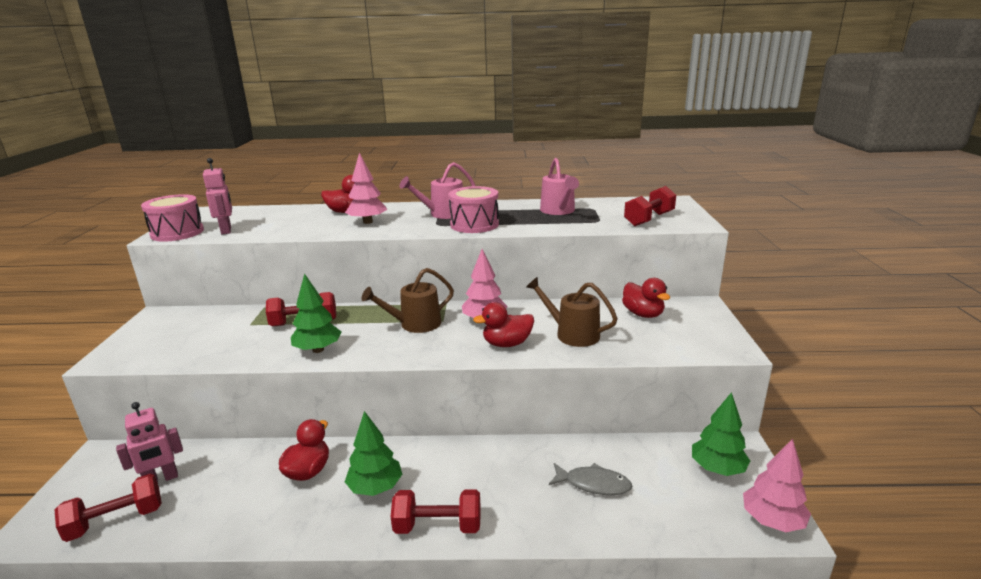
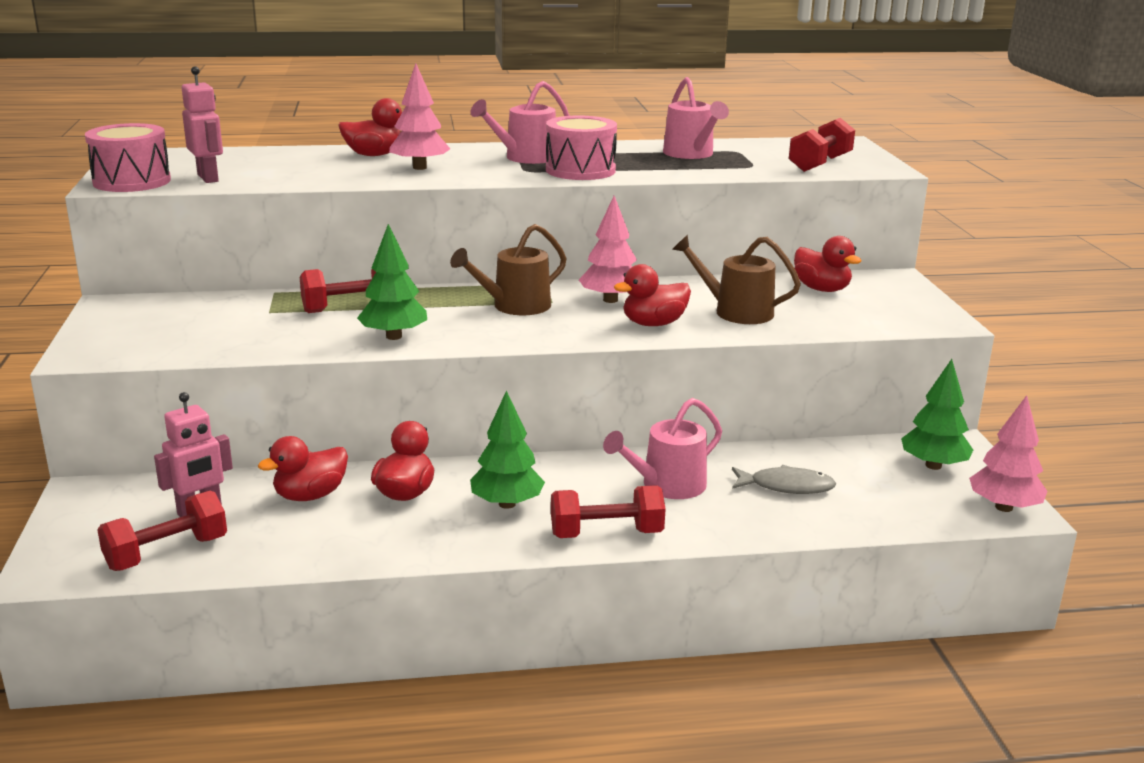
camera: 10 degrees left, 0 degrees up
(242, 469) = (310, 495): none -> red duck
(501, 476) = (667, 485): none -> pink watering can

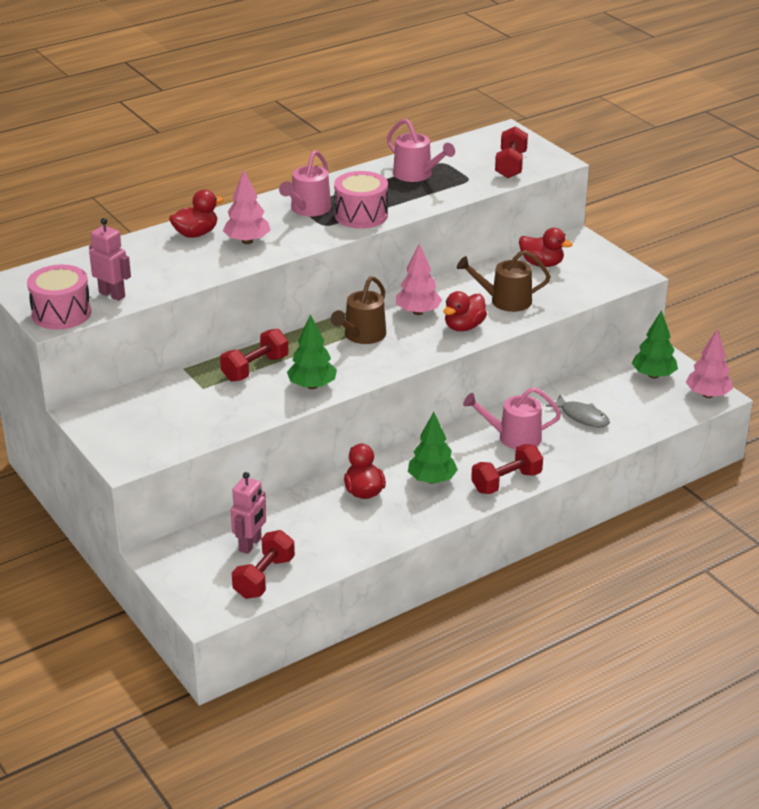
camera: 25 degrees left, 10 degrees up
(310, 495) = (307, 512): red duck -> none
(667, 485) = (514, 437): pink watering can -> pink watering can turned 60 degrees clockwise
(786, 486) = (582, 417): grey fish -> grey fish turned 60 degrees clockwise

